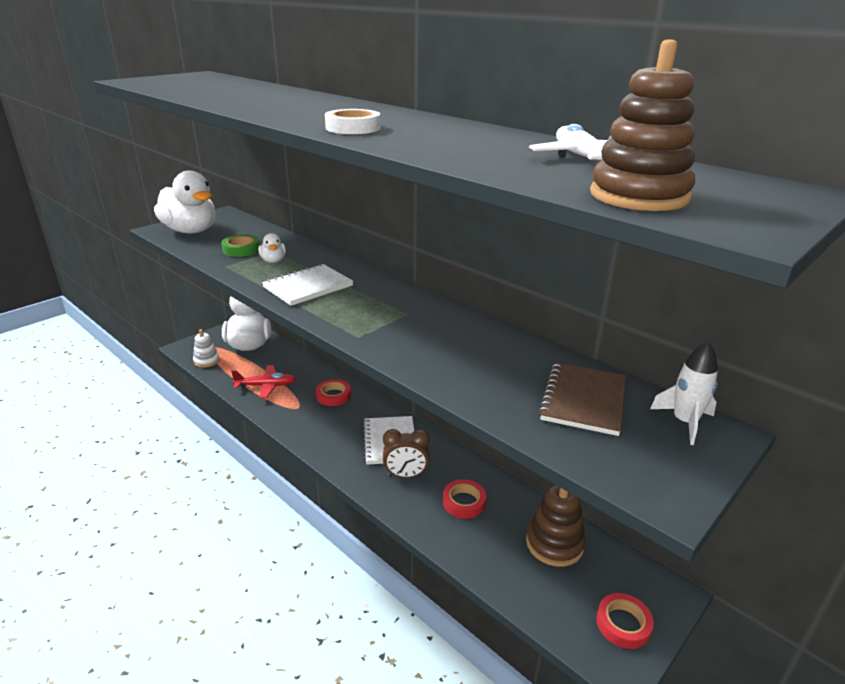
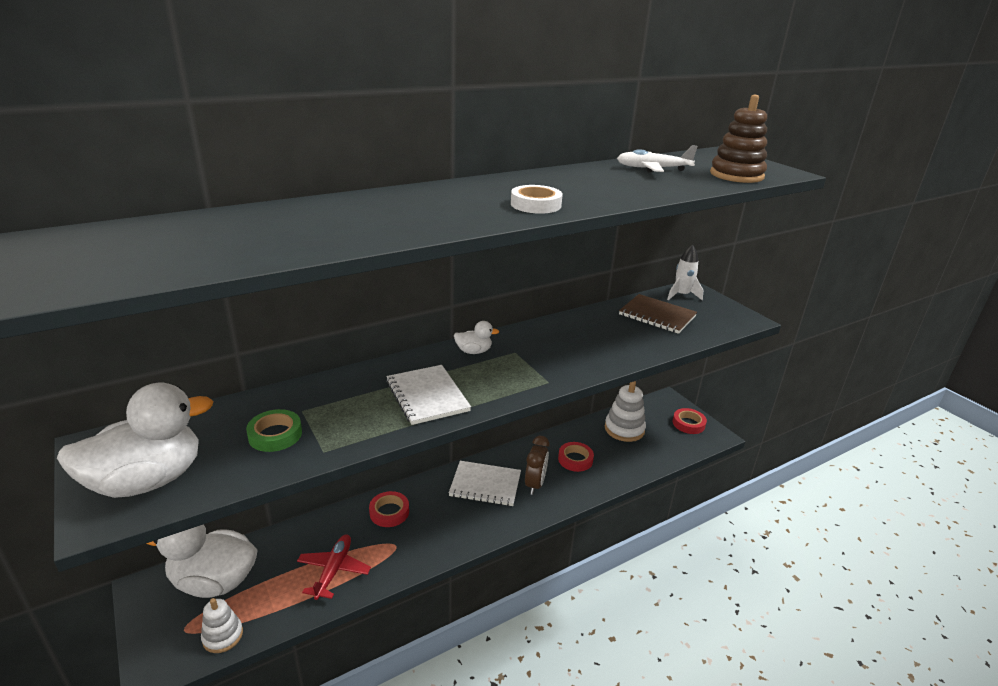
camera: 75 degrees left, 0 degrees up
(273, 261) = (336, 412): white duck -> white duck (474, 351)
(554, 544) = (624, 429): brown stacking toy -> white stacking toy

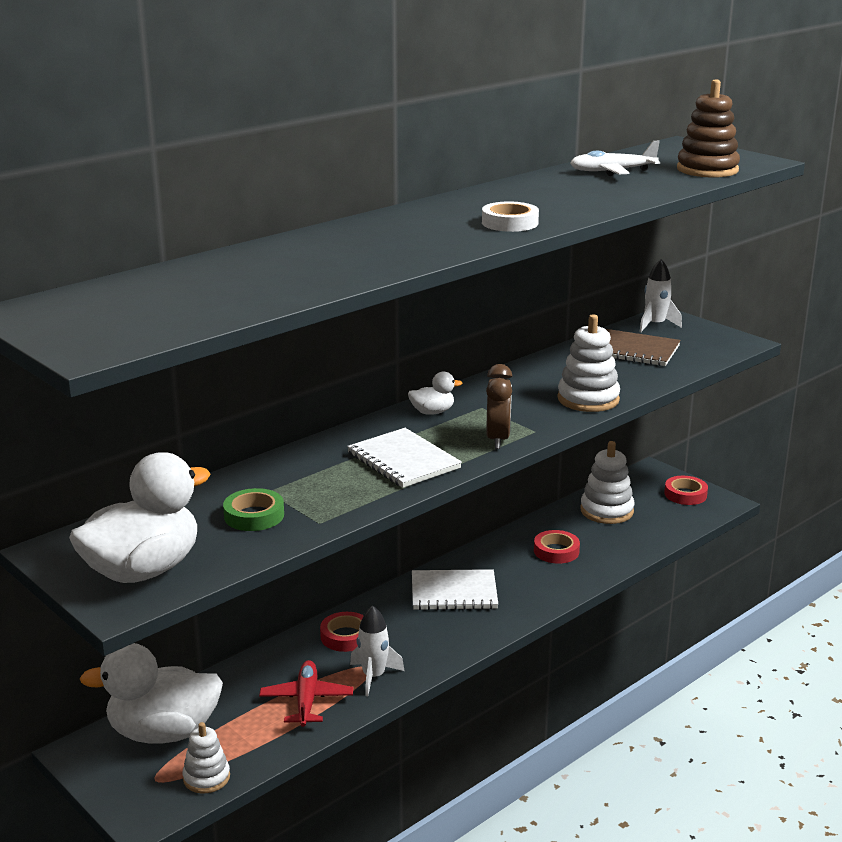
camera: 10 degrees left, 5 degrees down
(394, 556) = (373, 676): none -> white rocket
(535, 484) = (515, 583): brown clock -> brown clock (498, 439)
(604, 357) = (588, 399): none -> white stacking toy

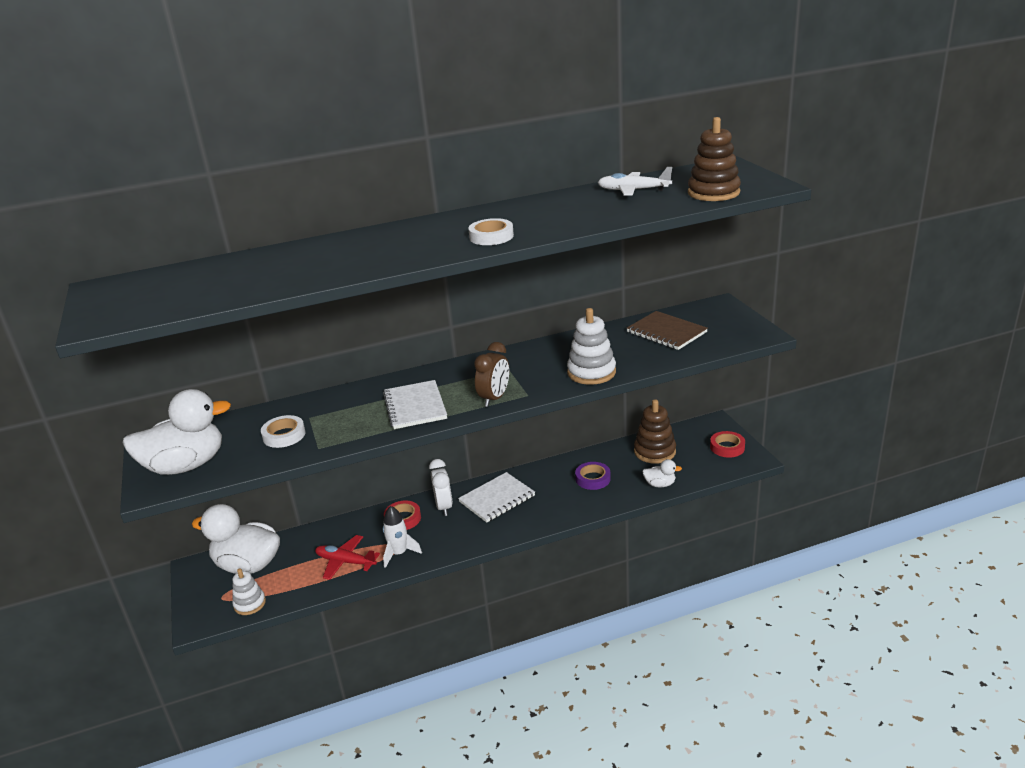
camera: 25 degrees right, 5 degrees up
(254, 515) = (284, 435): green tape -> white tape
(306, 700) = (345, 562): red plane -> red plane turned 90 degrees counterclockwise
(391, 613) = (444, 507): none -> white clock
(432, 412) = (470, 368): white duck -> white duck (660, 484)
(454, 592) = (497, 499): white notebook -> white notebook turned 60 degrees counterclockwise
(556, 551) = (593, 479): red tape -> purple tape
(606, 511) = (654, 451): white stacking toy -> brown stacking toy
(655, 325) = (705, 311): white rocket -> none

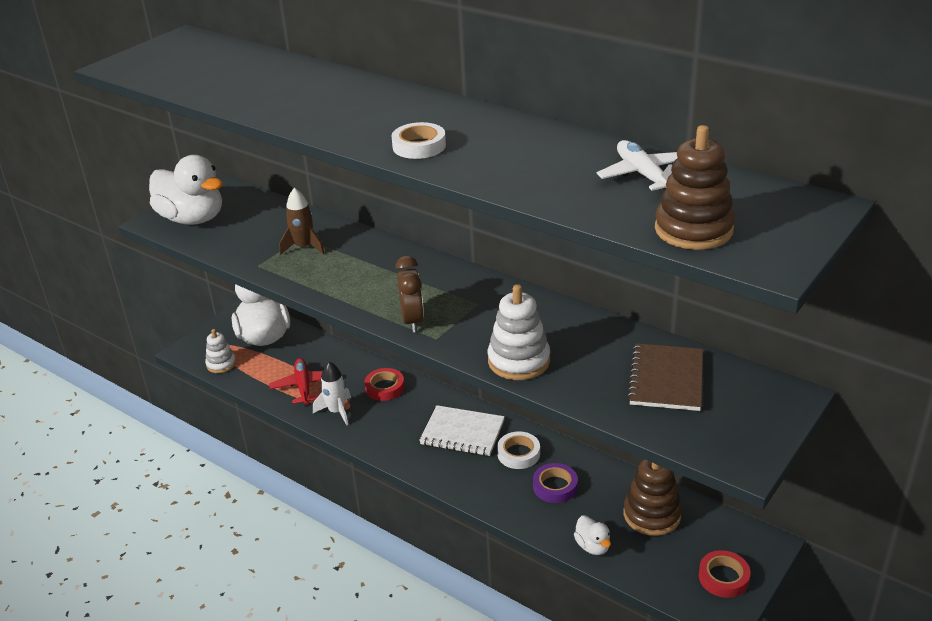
camera: 55 degrees right, 5 degrees up
(284, 435) = (265, 239): white tape -> white tape (518, 454)
(326, 419) = (304, 247): none -> brown rocket
(415, 406) = (361, 282): white notebook -> none
(444, 507) = (422, 404): white clock -> none
(494, 398) = (412, 321): brown clock -> brown clock turned 90 degrees counterclockwise

